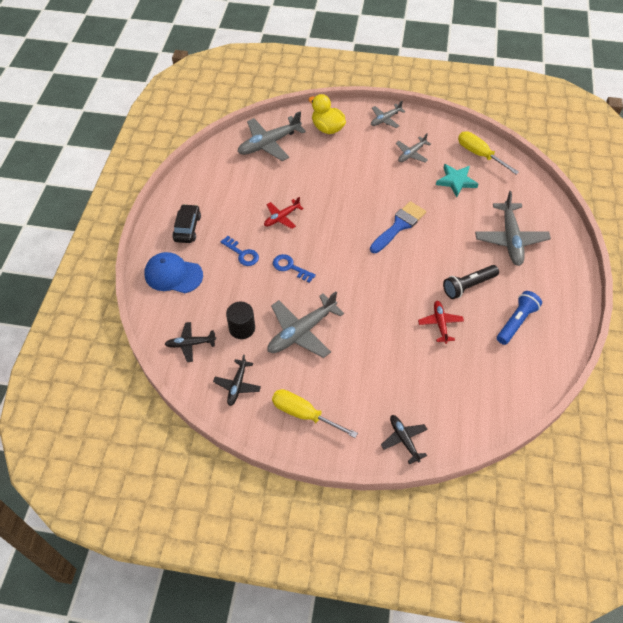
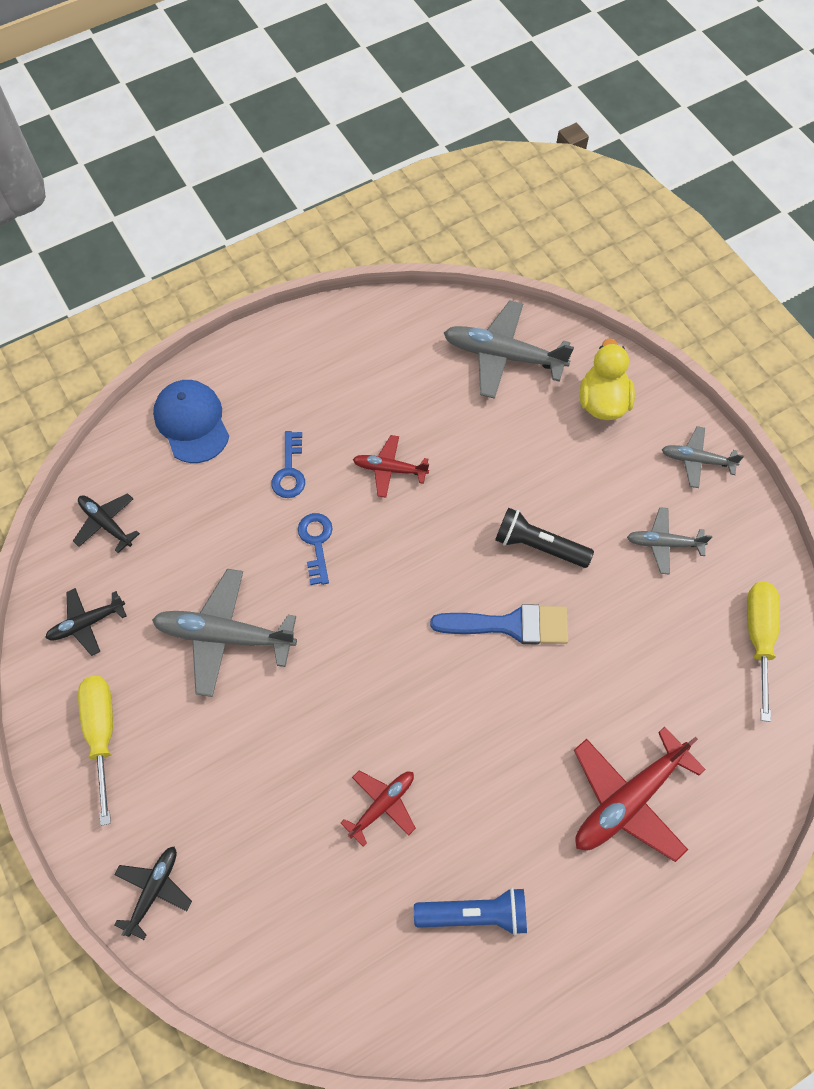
camera: 50 degrees right, 10 degrees up
(187, 228) = (276, 379): black car -> none
(242, 328) = (174, 562): black cylinder -> none
(456, 181) = (670, 642): turquoise star -> none
(468, 286) = (483, 798): black flashlight -> black flashlight (538, 546)
(510, 239) = (628, 799): grey plane -> red plane

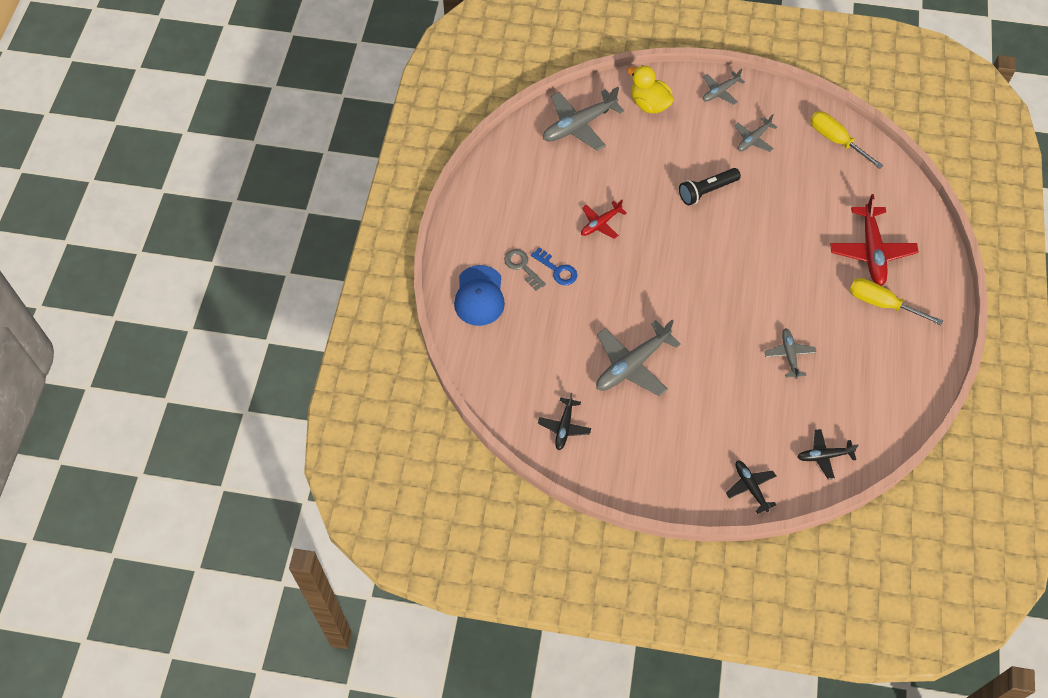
camera: 50 degrees left, 5 degrees down
(102, 734) = (640, 459): yellow screwdriver -> yellow screwdriver (882, 304)
(106, 523) = (507, 379): black plane -> black plane (824, 456)
(192, 422) = (479, 296): blue cap -> blue cap turned 105 degrees counterclockwise
(264, 435) = (522, 267): none -> grey key
(316, 543) = (614, 287): blue key -> none
(382, 805) = (789, 355): red plane -> grey plane
(474, 913) = (876, 353): blue flashlight -> none
(510, 625) = (740, 234): blue brush -> none

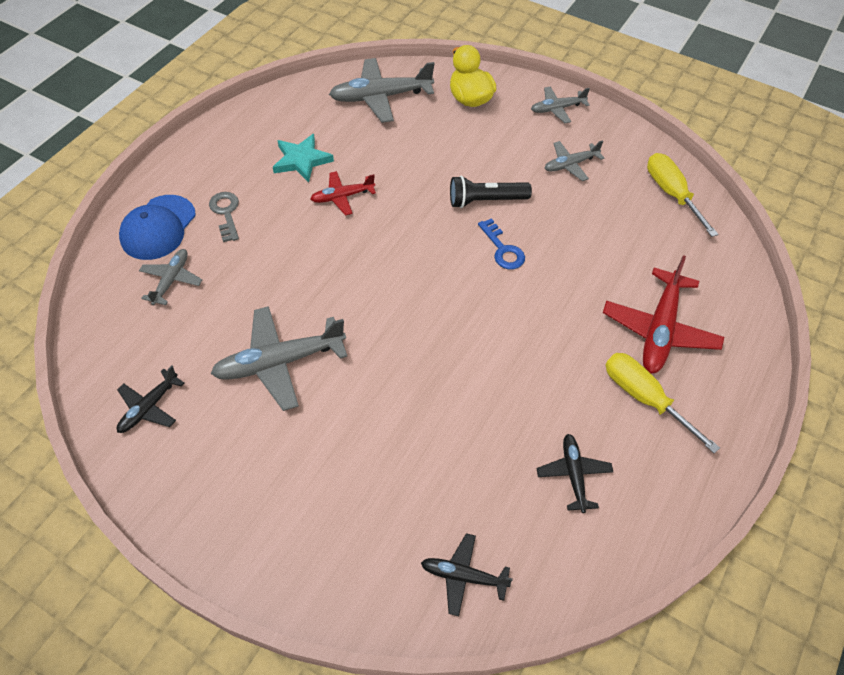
camera: 20 degrees right, 5 degrees down
(551, 203) = (302, 160): none -> turquoise star
(557, 270) = (262, 228): blue key -> blue key (502, 249)
(750, 487) = (336, 581): black plane -> black plane (573, 475)
(789, 355) = (486, 421): grey plane -> grey plane (171, 280)

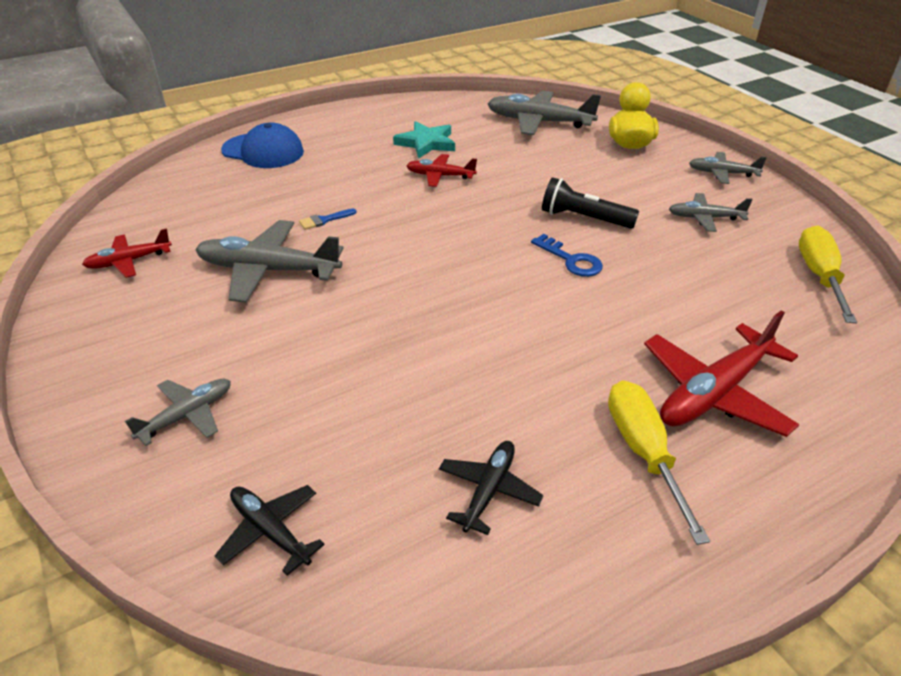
camera: 30 degrees right, 15 degrees down
(149, 407) = (129, 261): black plane -> red plane
(158, 227) = (263, 151): blue cap -> blue cap turned 120 degrees counterclockwise
(171, 280) = (238, 186): grey plane -> grey plane (187, 415)
(226, 213) = (327, 158): grey key -> none
(282, 288) = (324, 220): none -> blue brush
(502, 249) = (571, 260): blue key -> blue key turned 45 degrees counterclockwise

